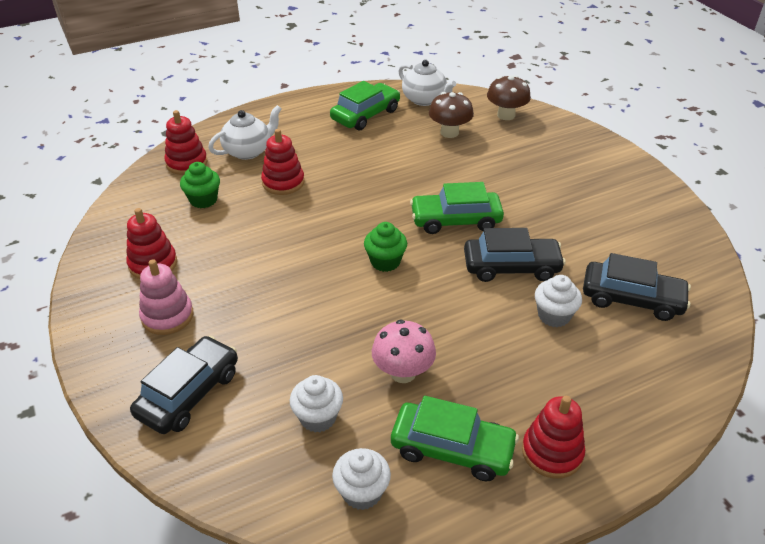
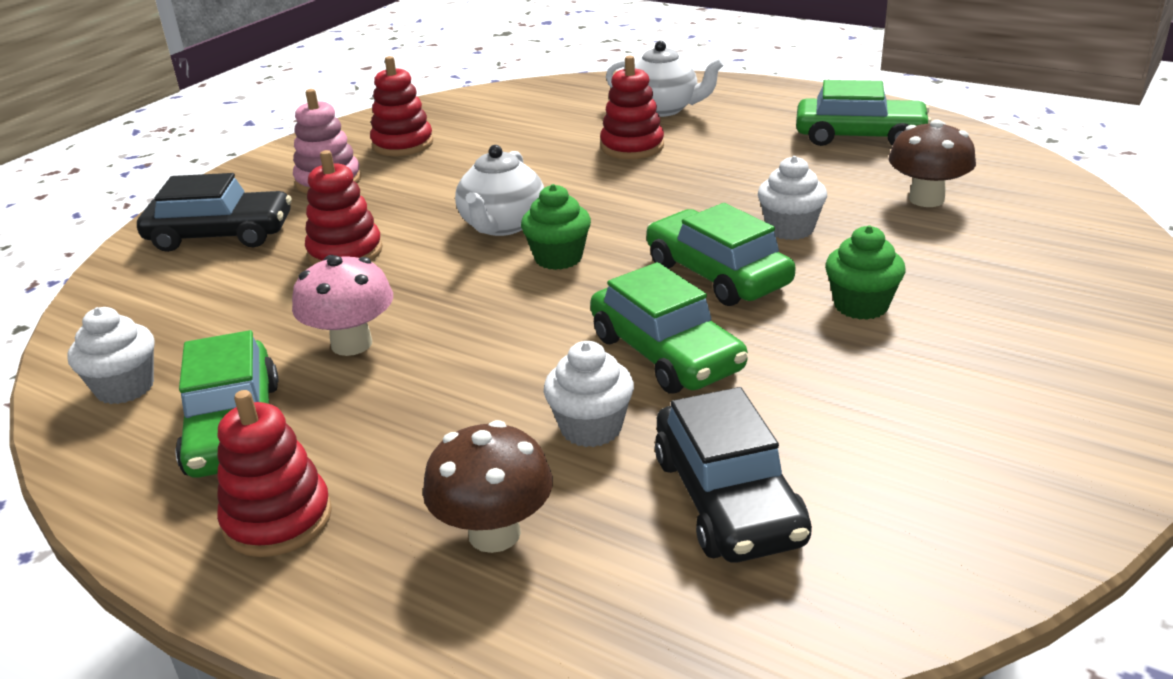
camera: 60 degrees right, 10 degrees down
(187, 163) = (592, 93): red stacking toy -> red stacking toy (345, 252)
(203, 200) = (539, 124): green cupcake -> green cupcake (861, 305)
(318, 417) = (231, 317): white cupcake -> white cupcake (790, 229)
(425, 100) = (976, 156): white teapot -> white teapot (502, 225)
(506, 115) = (1062, 223): brown mushroom -> brown mushroom (494, 533)
(511, 267) = (666, 353): black car -> green car

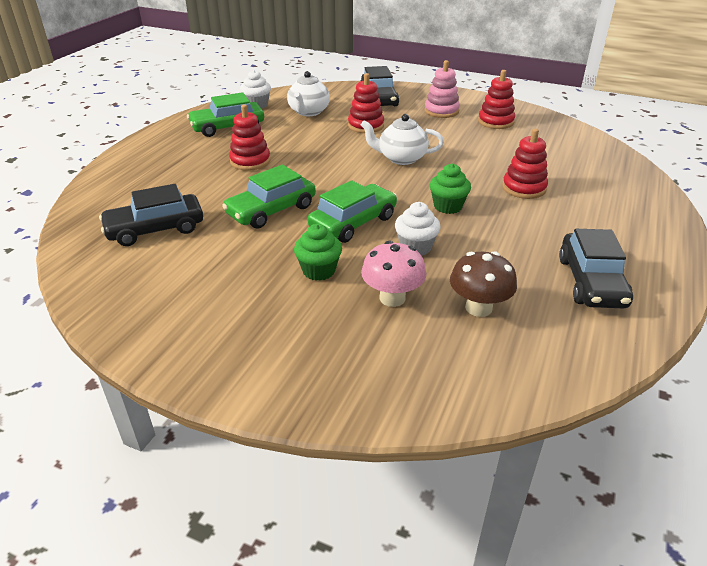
camera: 80 degrees right, 5 degrees up
(278, 519) = (172, 143): red stacking toy -> red stacking toy (250, 161)
(352, 344) = (284, 138): pink mushroom -> pink mushroom (392, 298)
(494, 533) = (151, 181): brown mushroom -> none
(558, 258) = (366, 176): green cupcake -> green cupcake (448, 206)
(591, 428) = (213, 195): white cupcake -> none
(663, 109) = (598, 196): white teapot -> white teapot (308, 112)
(859, 136) = (591, 282): green car -> black car

